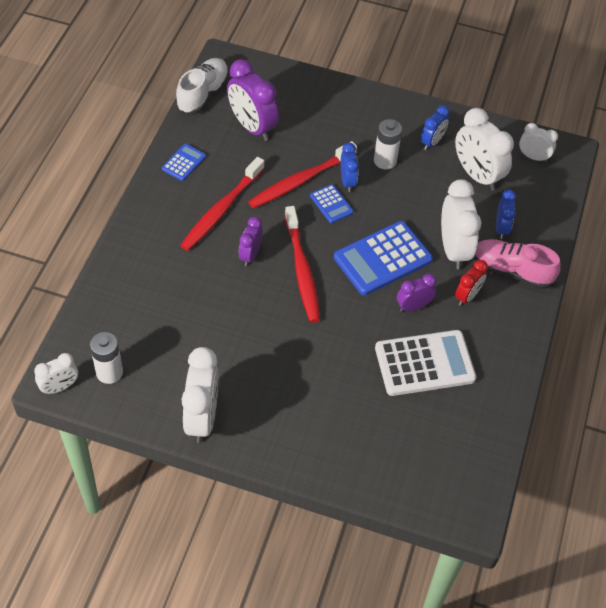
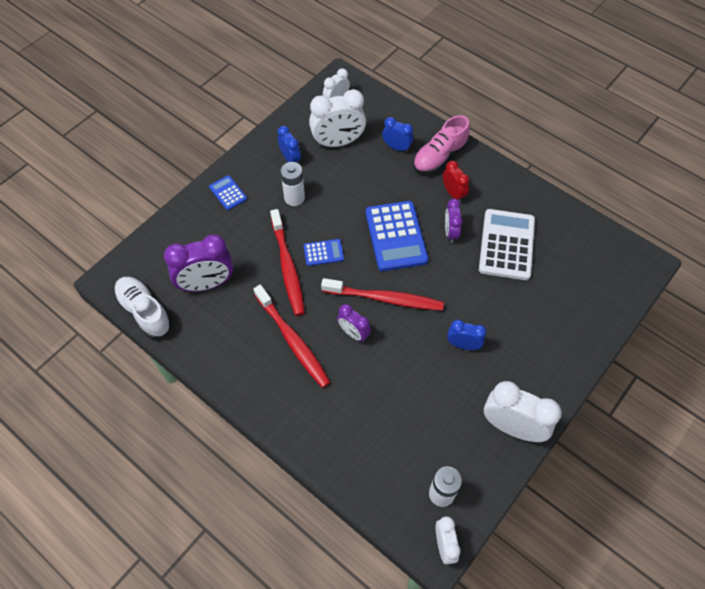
camera: 65 degrees left, 5 degrees up
(184, 162) = (222, 355): blue calculator -> blue calculator (228, 193)
(347, 181) = (304, 232): blue clock -> blue clock (463, 345)
(453, 249) = (405, 185): white clock -> none

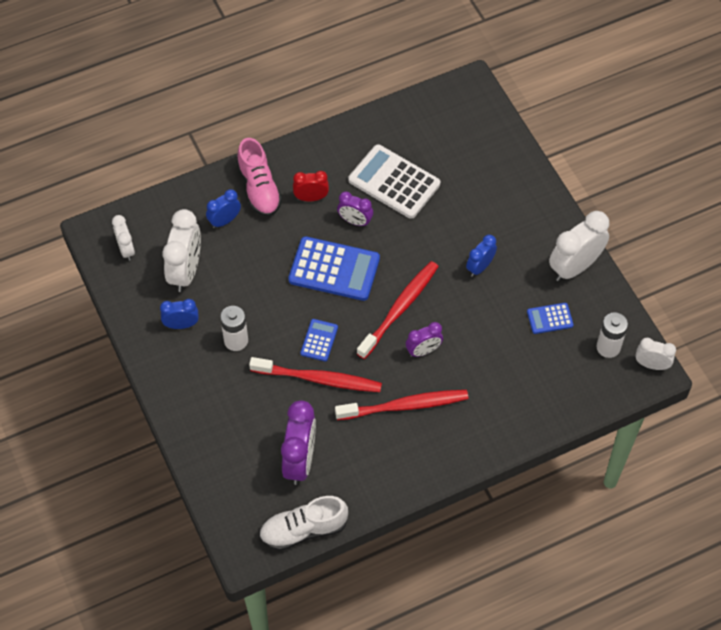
camera: 65 degrees left, 0 degrees up
(228, 193) = (193, 401): blue calculator -> blue calculator (550, 318)

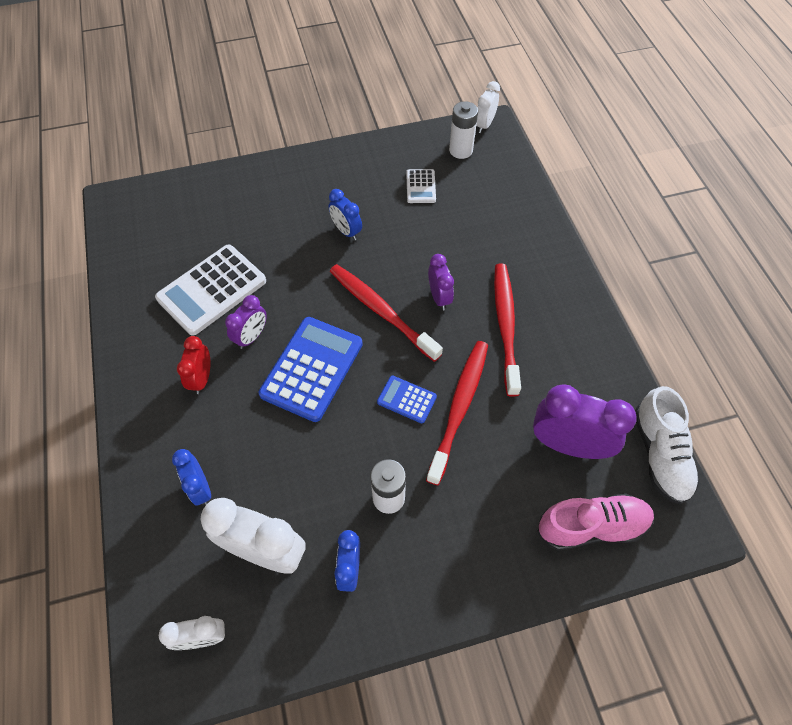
camera: 80 degrees left, 0 degrees up
(259, 189) = (166, 437): pink shoe -> pink shoe (592, 526)
(550, 318) = (421, 186): blue calculator -> white calculator
(574, 267) = (366, 158): white clock -> none

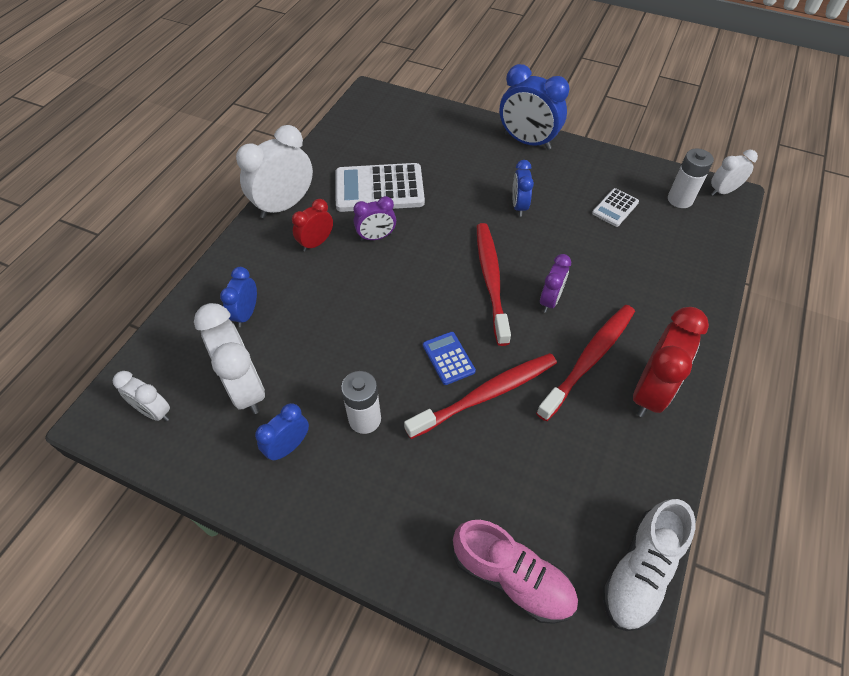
camera: 40 degrees right, 5 degrees down
(135, 363) = (284, 205): none -> white clock
(302, 167) = (527, 142): none -> blue clock
(312, 368) = (398, 287): blue calculator -> none
(564, 320) = (650, 391): none -> red clock
(568, 444) = (555, 494): purple clock -> none

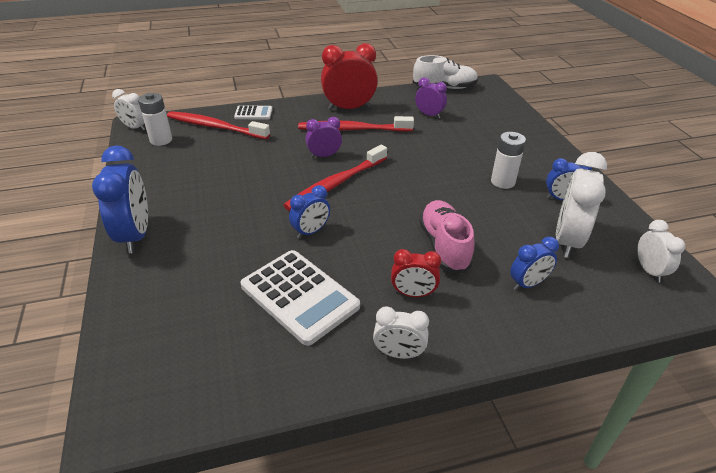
camera: 130 degrees left, 15 degrees down
(284, 205) = (399, 354): white clock -> white clock, size x0.57
(376, 237) = (362, 261): purple clock -> purple clock (429, 115)
(448, 358) = (420, 173): blue calculator -> none
(486, 395) = (424, 150): red toothbrush -> red toothbrush (215, 127)
(512, 578) = (496, 111): pink shoe -> pink shoe (444, 246)
(519, 206) = (239, 203): blue clock -> blue clock (311, 231)
(615, 208) = (197, 161): white calculator -> white calculator (253, 113)

